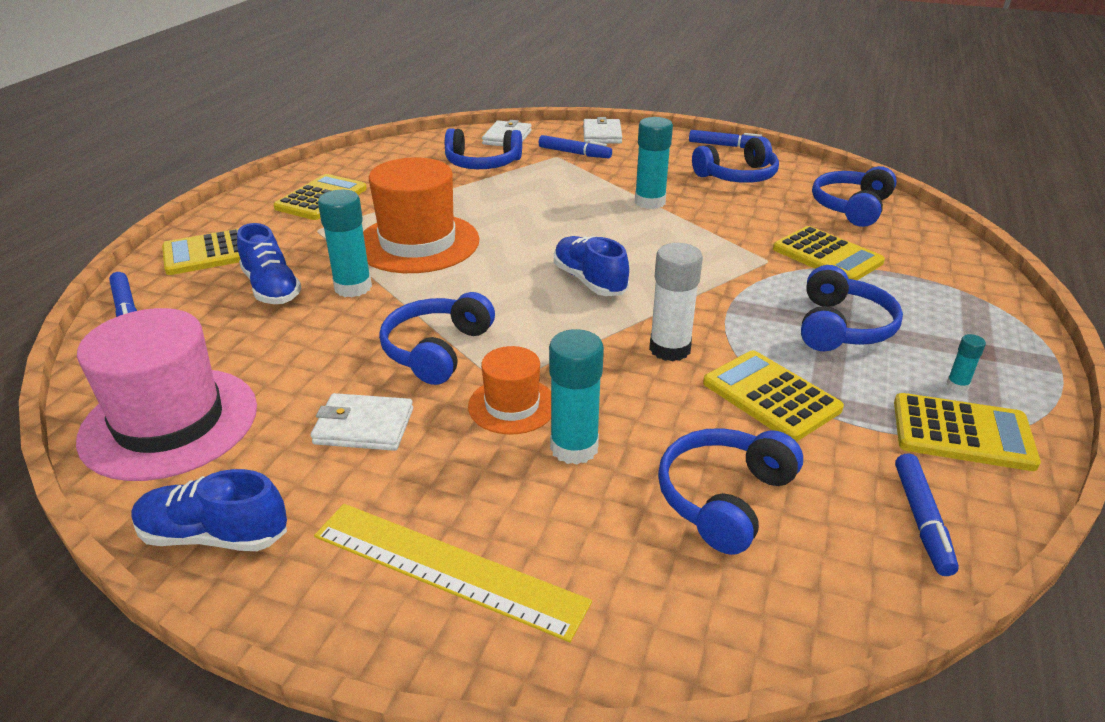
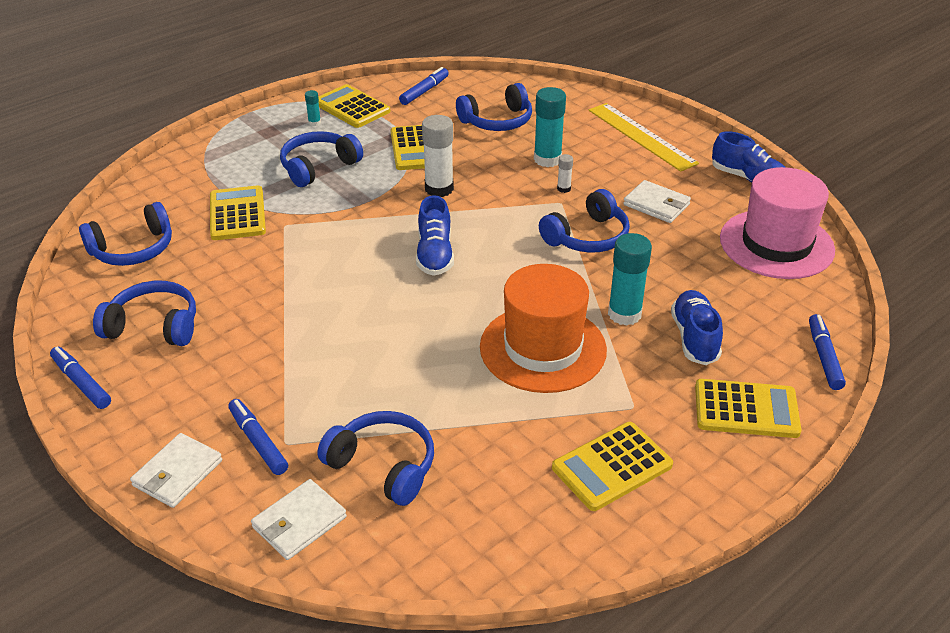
camera: 150 degrees left, 5 degrees up
(512, 405) = (564, 189): orange hat -> white glue stick
(650, 202) = (284, 322): turquoise glue stick -> none

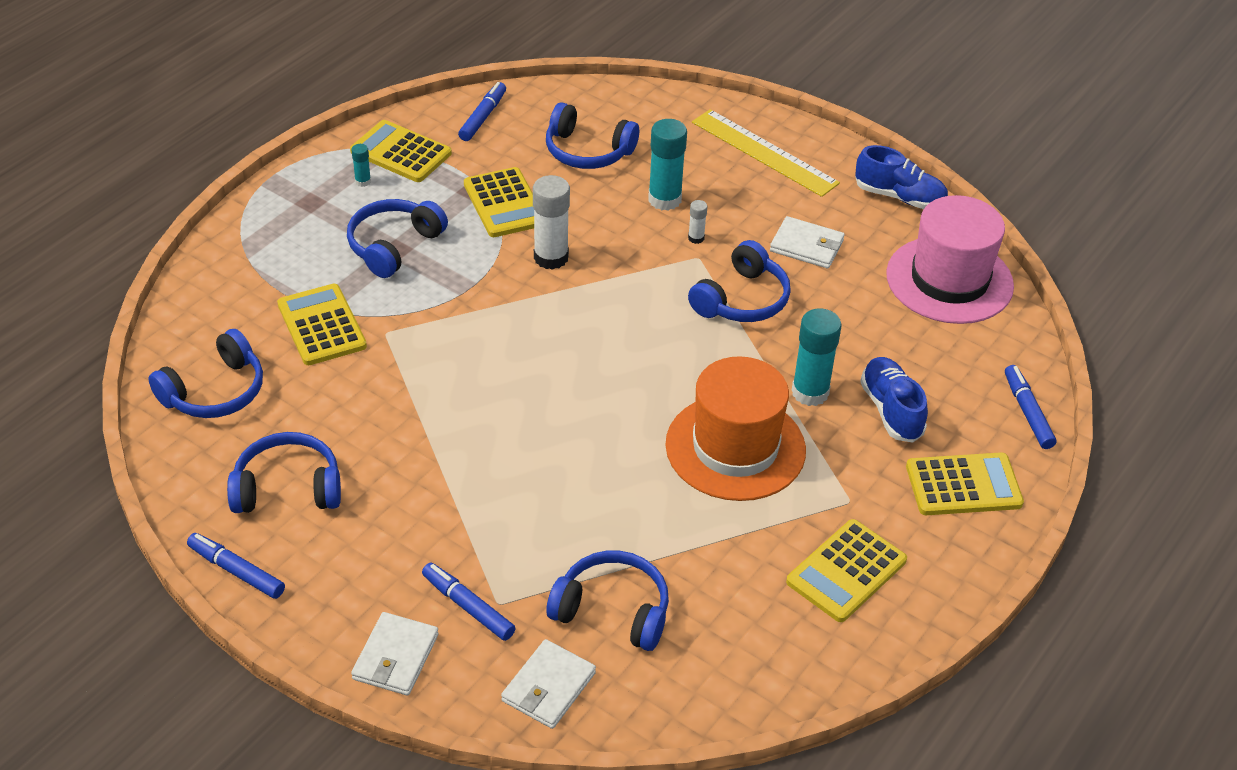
camera: 15 degrees left, 5 degrees up
(435, 254) = (577, 347): blue shoe -> none
(497, 121) = (587, 151): blue headphones -> blue headphones turned 60 degrees clockwise

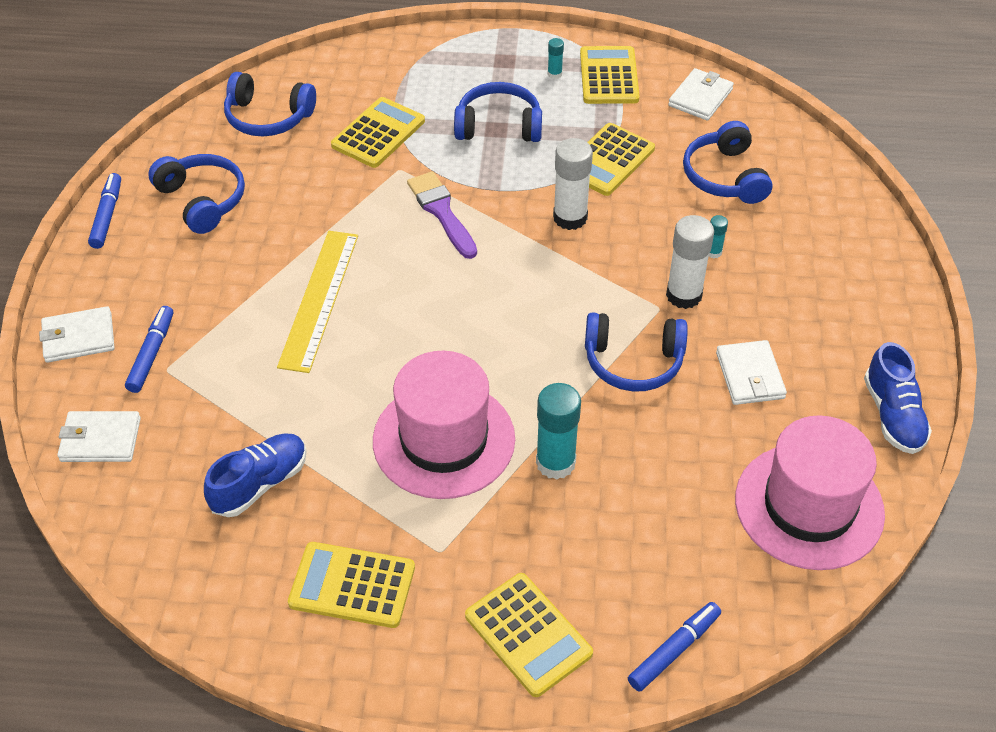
camera: 60 degrees right, 5 degrees up
(468, 330) = (441, 212): none -> purple brush
(483, 117) = (700, 97): blue marker -> white wallet
(612, 610) = (202, 442): blue headphones -> none
(664, 199) = (713, 252): turquoise glue stick -> turquoise glue stick, size x0.48
(696, 238) = (684, 295): white glue stick -> white glue stick, size x2.10
(735, 447) = (444, 440): orange hat -> pink hat
(764, 153) = (849, 288): yellow ruler -> yellow ruler (319, 299)
(891, 410) = (583, 534): blue shoe -> blue shoe (260, 484)

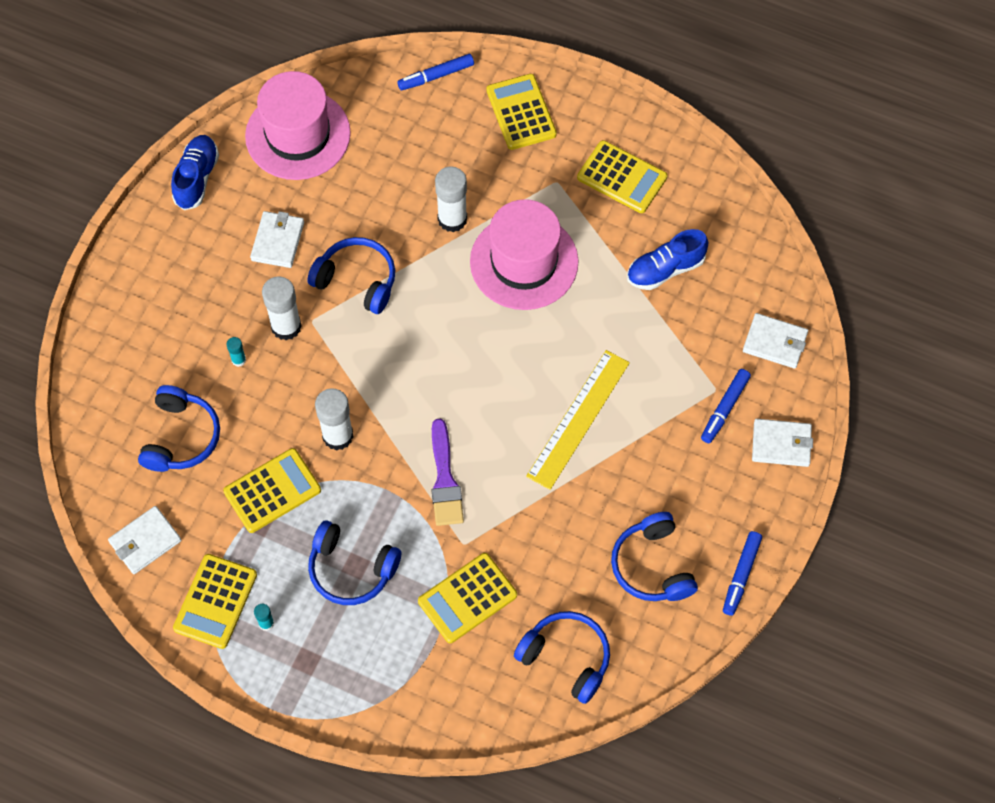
camera: 160 degrees left, 15 degrees up
(555, 463) = (452, 219): turquoise glue stick -> white glue stick

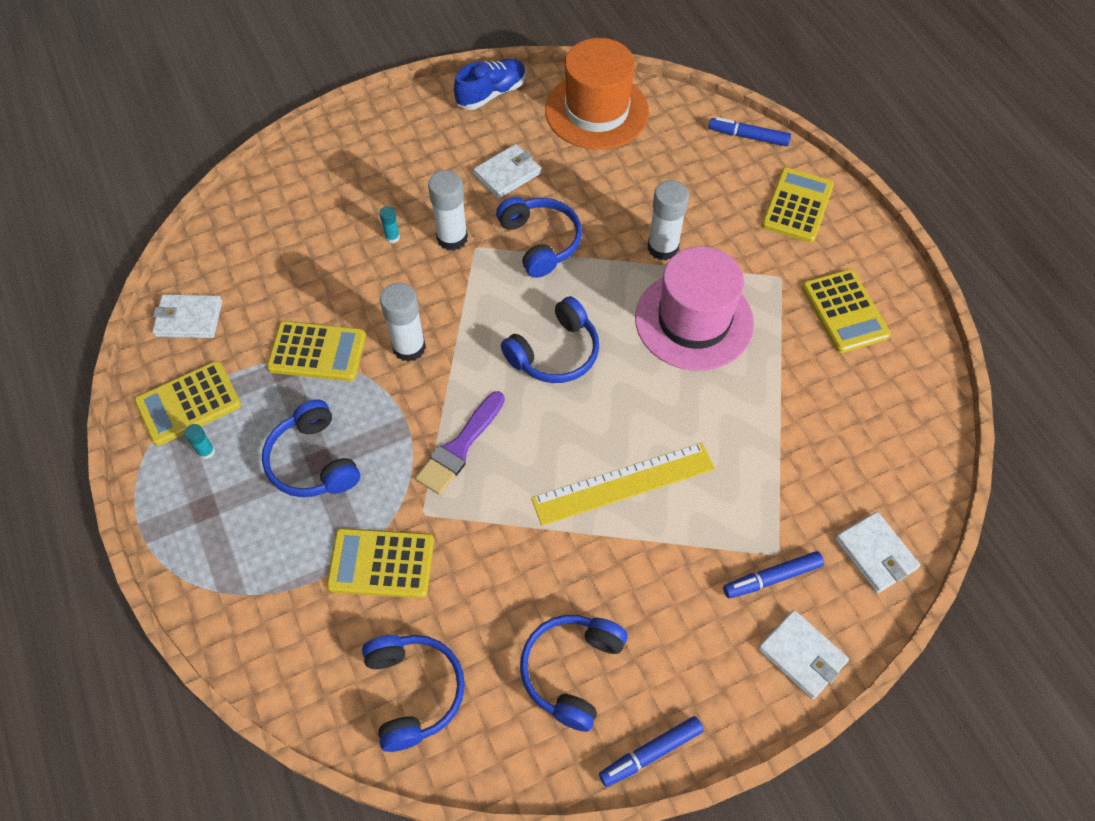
camera: 40 degrees right, 5 degrees down
(181, 437) = (294, 262): blue headphones -> blue headphones (555, 353)
(298, 135) = (596, 111): pink hat -> orange hat
(665, 269) = (820, 413): blue shoe -> none

